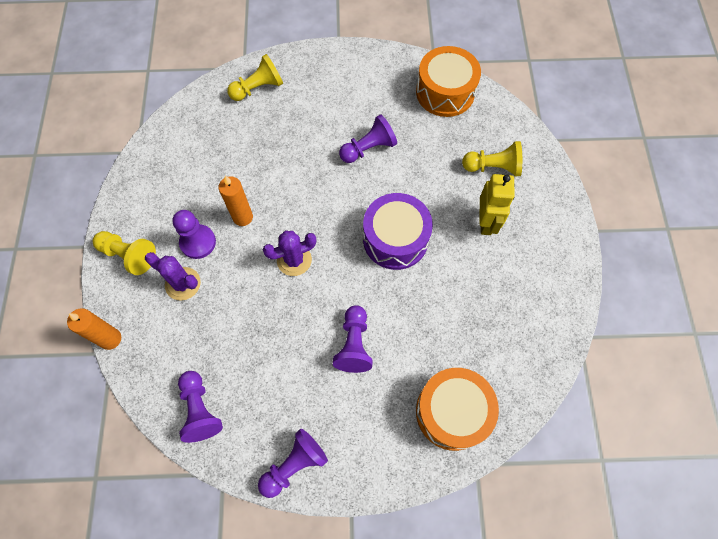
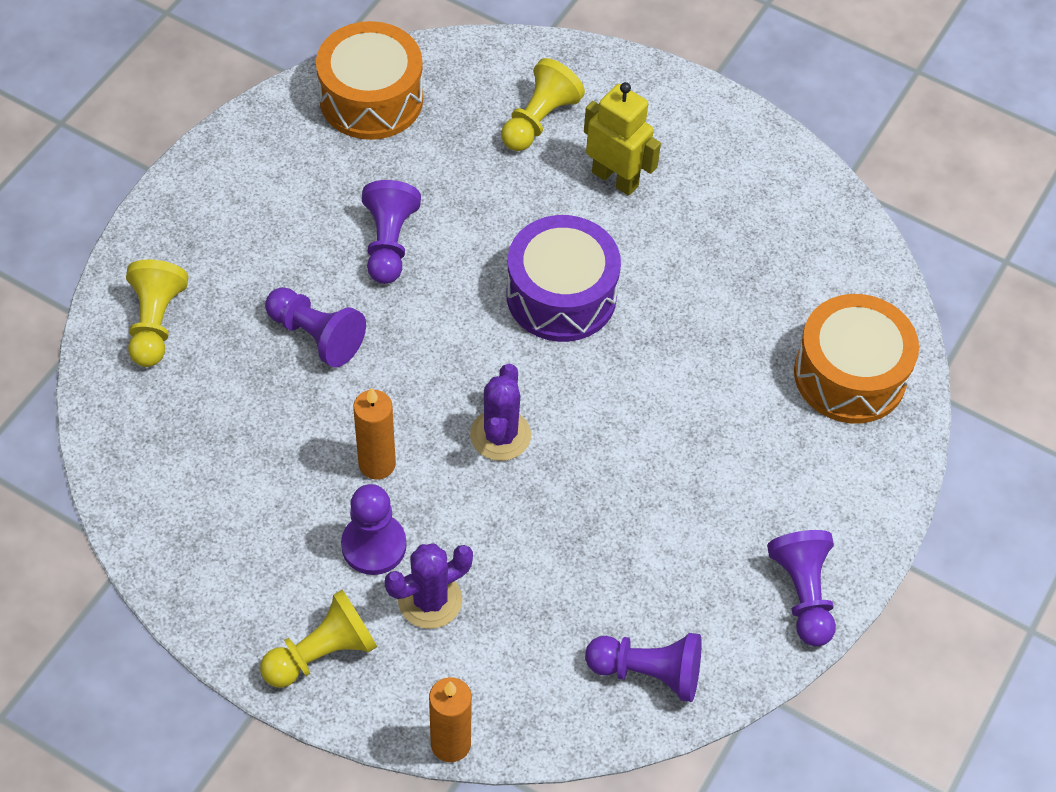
camera: 60 degrees left, 10 degrees down
(354, 344) = (682, 432): purple pawn -> purple pawn (316, 336)

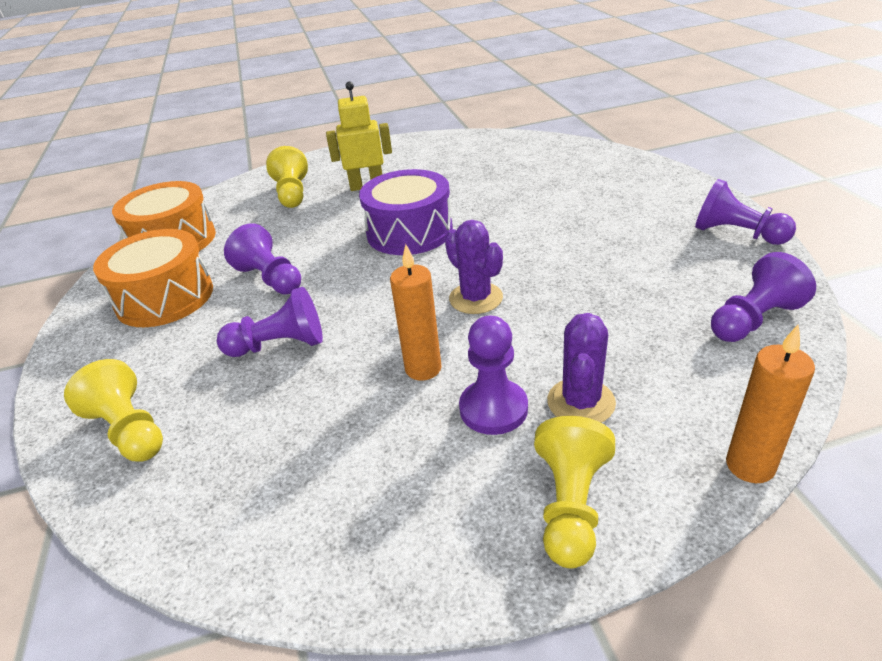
camera: 40 degrees left, 20 degrees down
(850, 375) = (591, 167): orange drum -> orange drum (165, 297)

